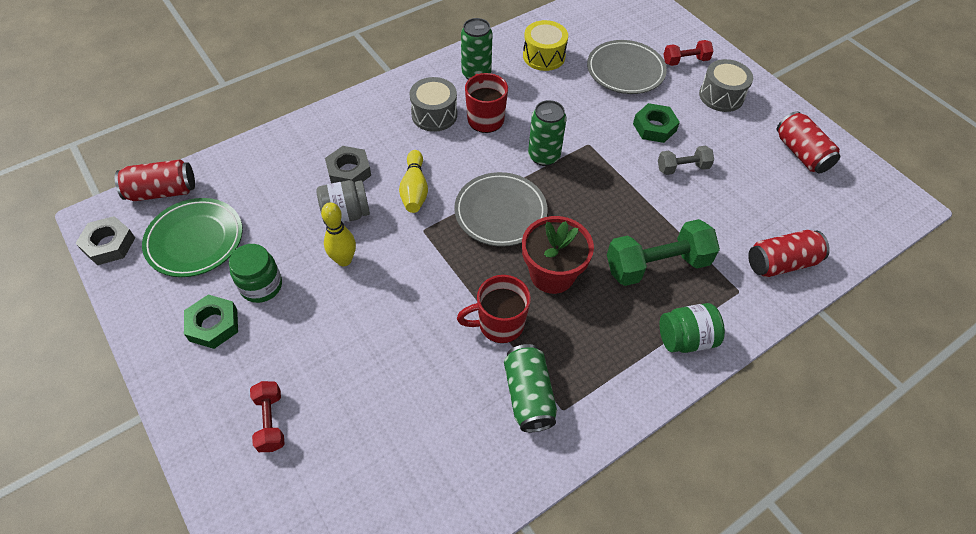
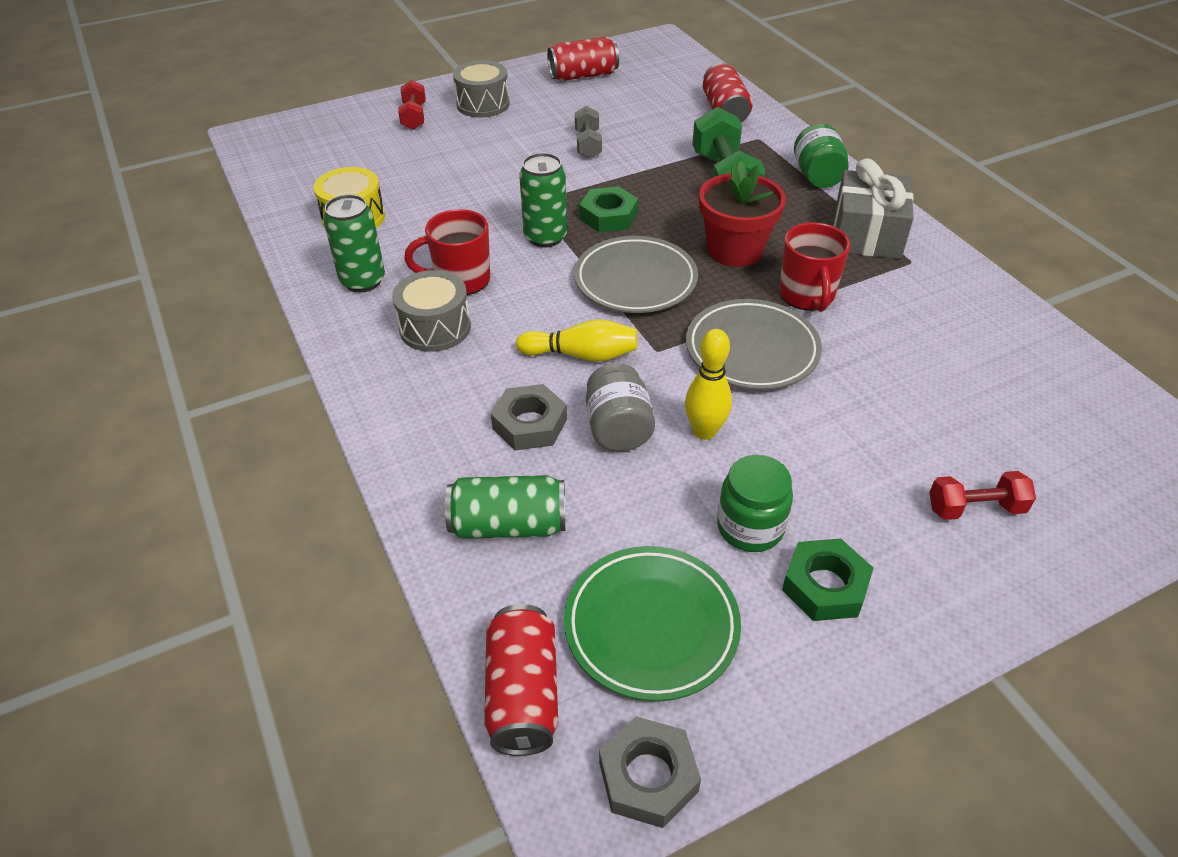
camera: 80 degrees left, 10 degrees down
(528, 395) = (898, 283): green can -> green can (508, 525)
(598, 375) = (867, 234): none -> grey gift
(625, 71) = (413, 159): grey plate -> grey plate (752, 350)
(654, 127) = (519, 153): green nut -> green nut (608, 216)

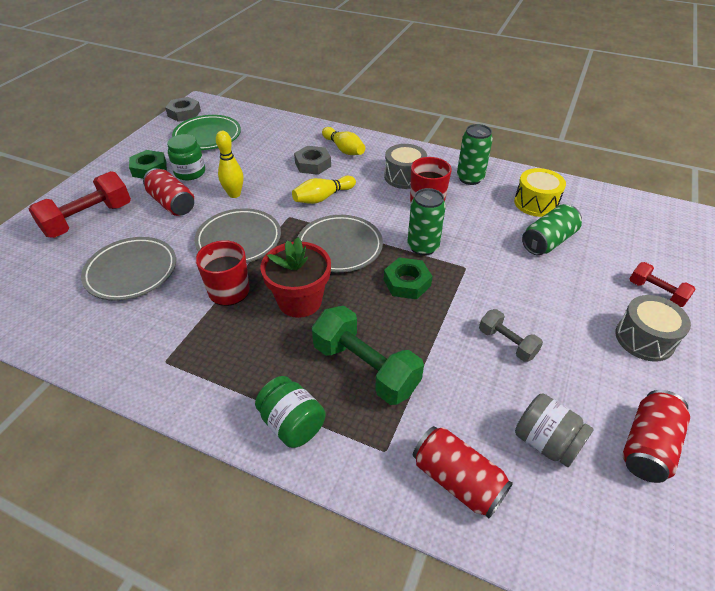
camera: 140 degrees right, 0 degrees up
(445, 428) = (344, 149): none -> yellow bowling pin
(508, 525) = (283, 137): green can -> green can (548, 241)
(523, 694) = (235, 111): red can -> red can (172, 203)
(618, 429) = (274, 179): grey jar -> grey jar (546, 442)
(867, 234) = (212, 372): grey gift -> none
(922, 376) = (131, 272): none -> grey plate
(975, 508) = (89, 220): red dumbbell -> red dumbbell, size x1.80

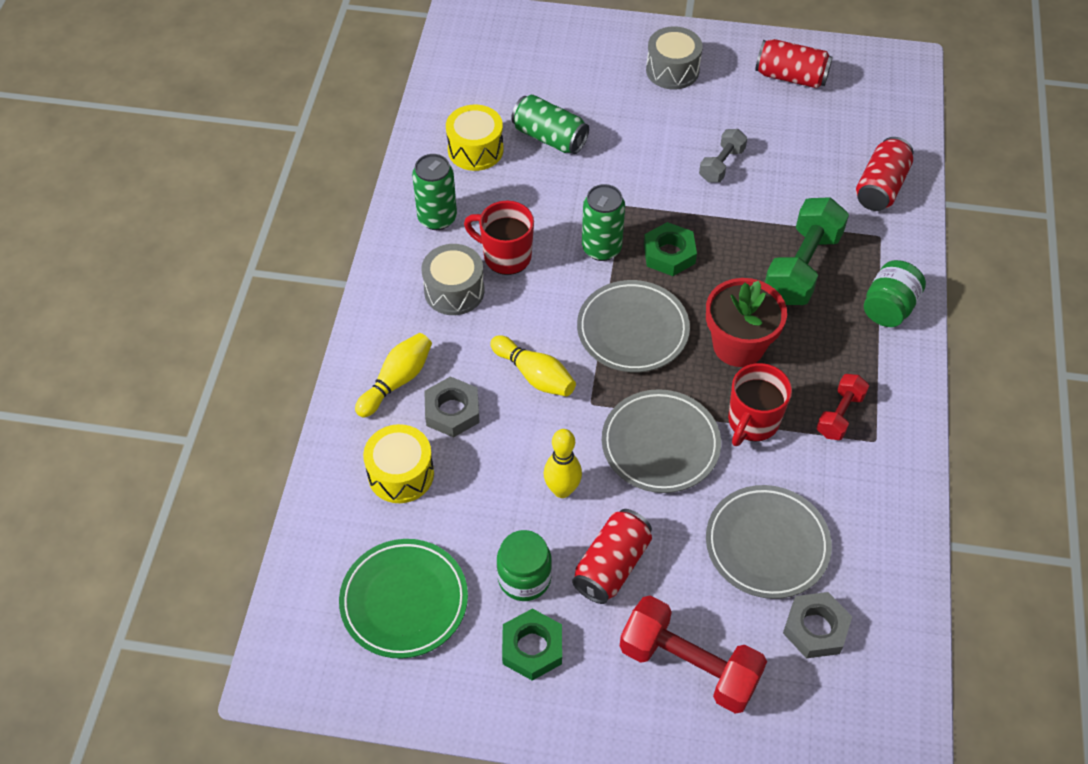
camera: 105 degrees left, 10 degrees up
(184, 113) = (325, 684): grey nut -> grey nut (815, 628)
(281, 143) = (401, 474): none -> yellow drum
(546, 442) = (818, 135): grey jar -> none
(656, 292) = (603, 57): red dumbbell -> red dumbbell (840, 415)

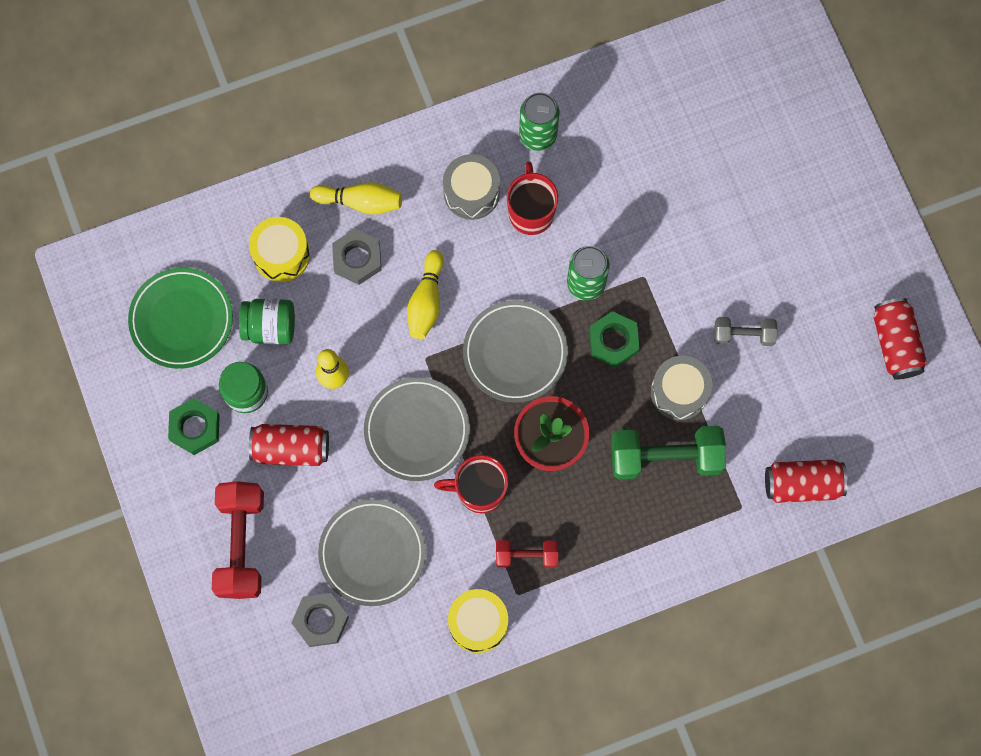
camera: 60 degrees right, 20 degrees up
(475, 150) = (632, 121): yellow drum -> yellow drum (478, 623)
(549, 137) = (685, 173): green can -> none
(672, 70) = (835, 234): grey drum -> grey drum (679, 392)
(889, 308) = (663, 549): green jar -> green jar (270, 327)

